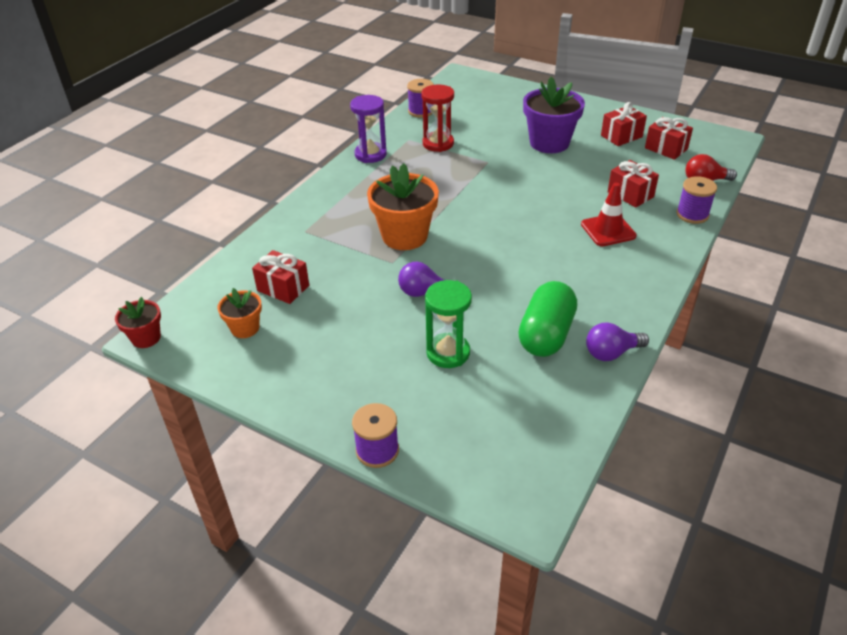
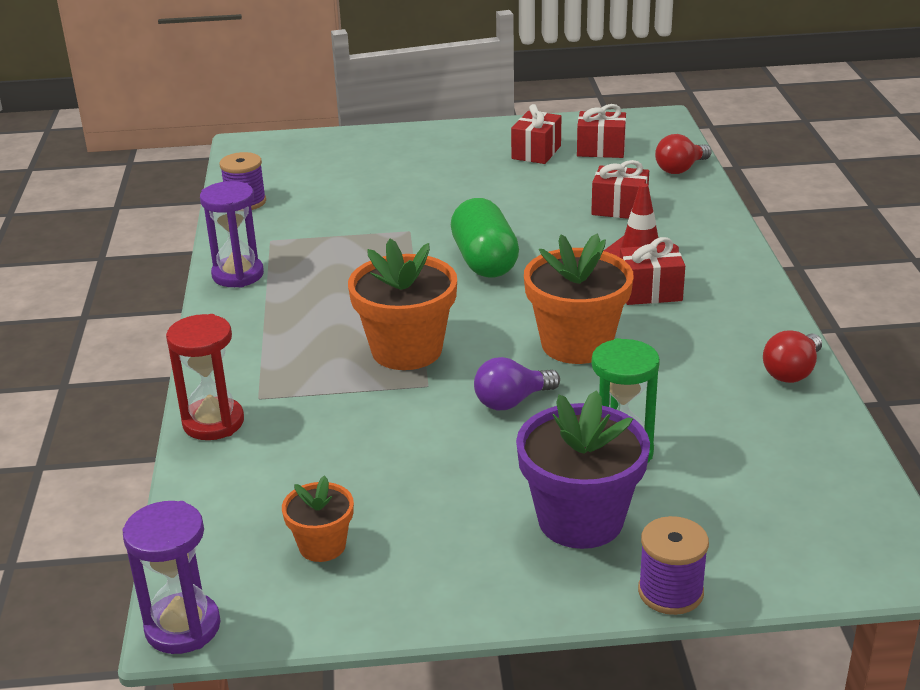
camera: 35 degrees left, 10 degrees down
(146, 338) = (183, 627): red flower pot -> purple hourglass
(283, 288) = (315, 476): red gift -> red gift (650, 292)
(438, 143) = (317, 232): red hourglass -> red hourglass (213, 422)
(500, 274) = (576, 344): none -> orange flower pot
(546, 334) = (704, 384): green capsule -> green capsule (484, 261)
(549, 143) = (460, 186): purple flower pot -> purple flower pot (580, 520)
(611, 353) = (792, 372): purple light bulb -> red light bulb
(692, 214) = (707, 206): purple spool -> none

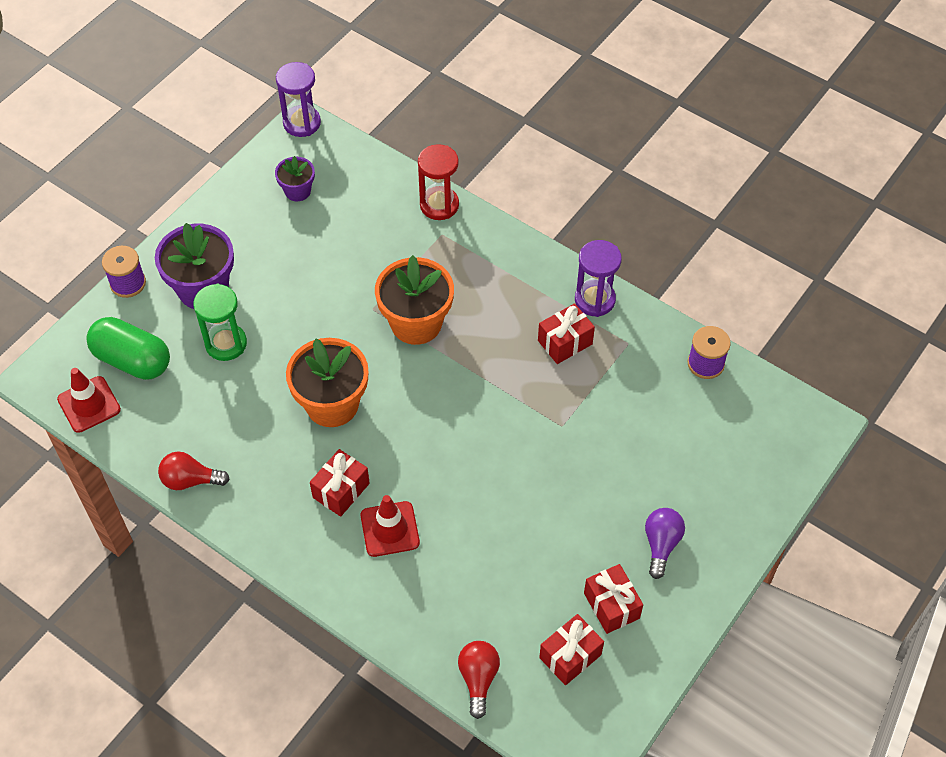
camera: 130 degrees right, 25 degrees up
(322, 546) = (297, 191): orange flower pot -> purple flower pot
(484, 261) = (475, 435): green capsule -> green capsule (132, 360)
(512, 401) = (316, 333): purple light bulb -> purple light bulb (661, 544)
(619, 208) = (461, 575): red gift -> red gift (565, 342)
(792, 372) = (190, 480): red light bulb -> red light bulb turned 75 degrees counterclockwise
(852, 495) = (89, 404): none -> red traffic cone

